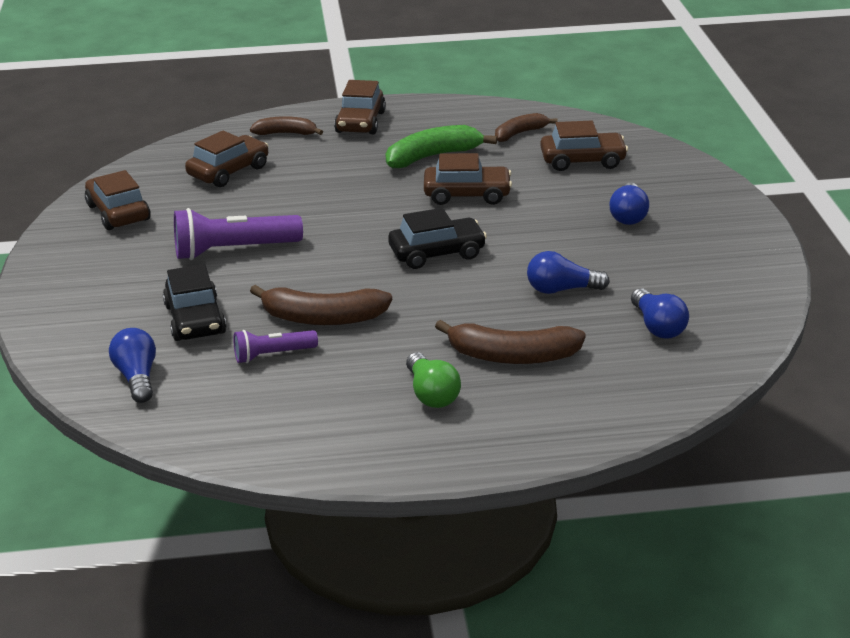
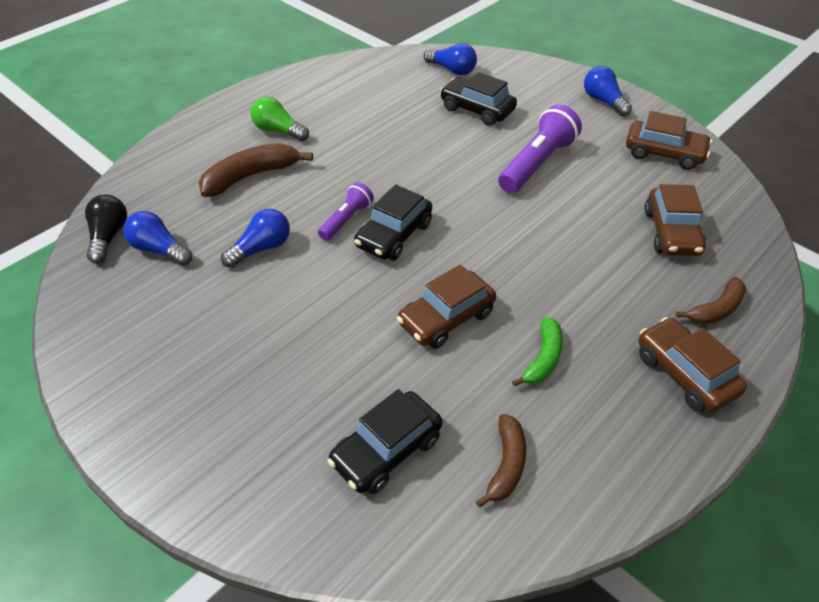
camera: 140 degrees right, 15 degrees up
(272, 355) = (400, 111): purple flashlight -> purple flashlight (347, 219)
(322, 318) = (404, 145): brown banana -> none
(433, 156) = (543, 358): green banana -> green banana, size x0.63
(582, 161) = (386, 450): brown car -> black car
(628, 215) = (267, 376): blue light bulb -> blue light bulb (603, 101)
(702, 358) = (109, 237): none -> black light bulb

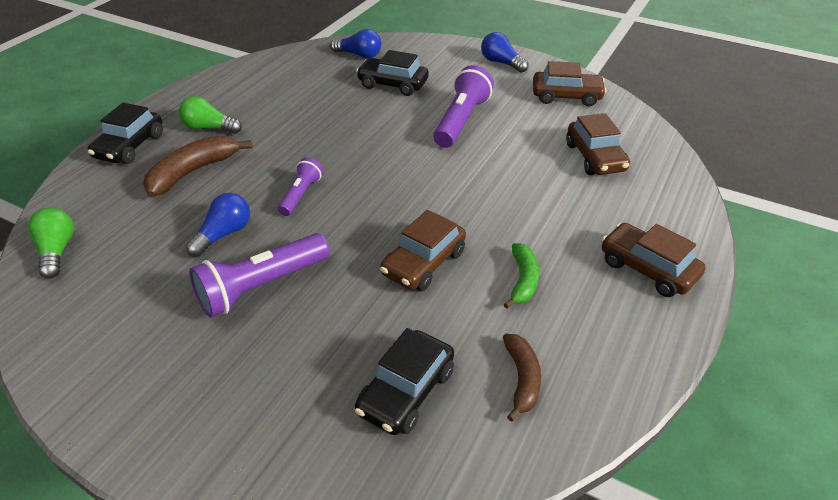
camera: 15 degrees left, 5 degrees down
(109, 237) = (57, 251): black light bulb -> green light bulb
(159, 249) = (116, 253): blue light bulb -> none
(281, 310) = (261, 286): none -> purple flashlight
(394, 235) = (351, 200): black car -> black car (130, 146)
(716, 309) = (654, 212): brown banana -> none

